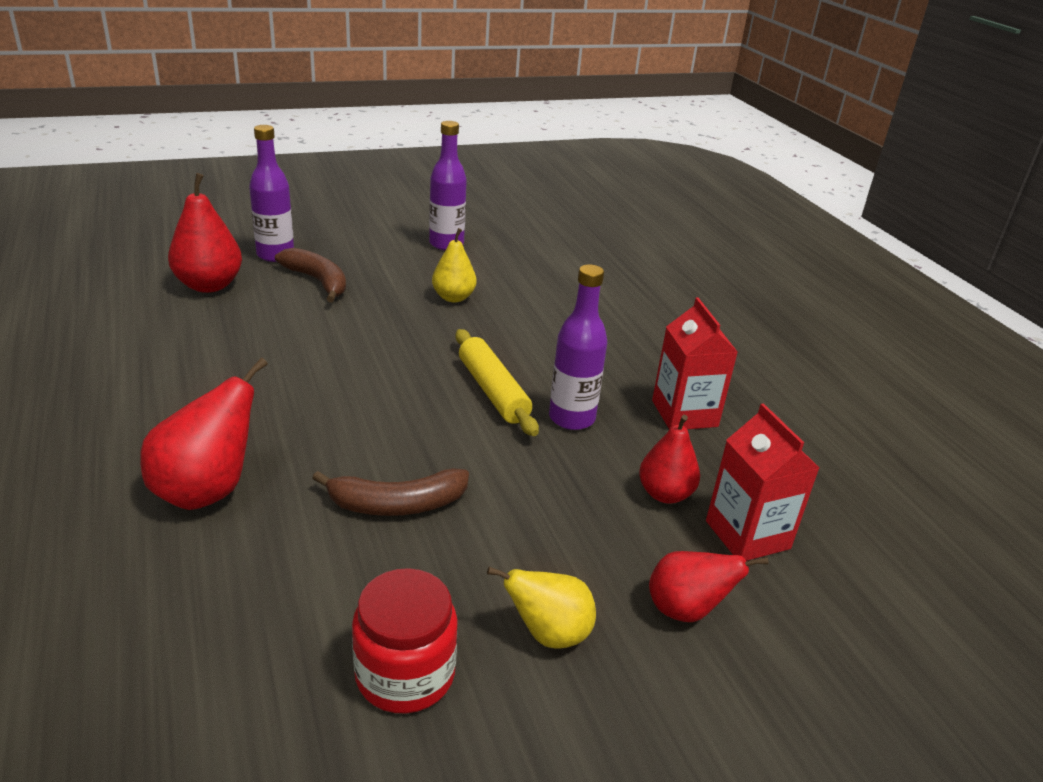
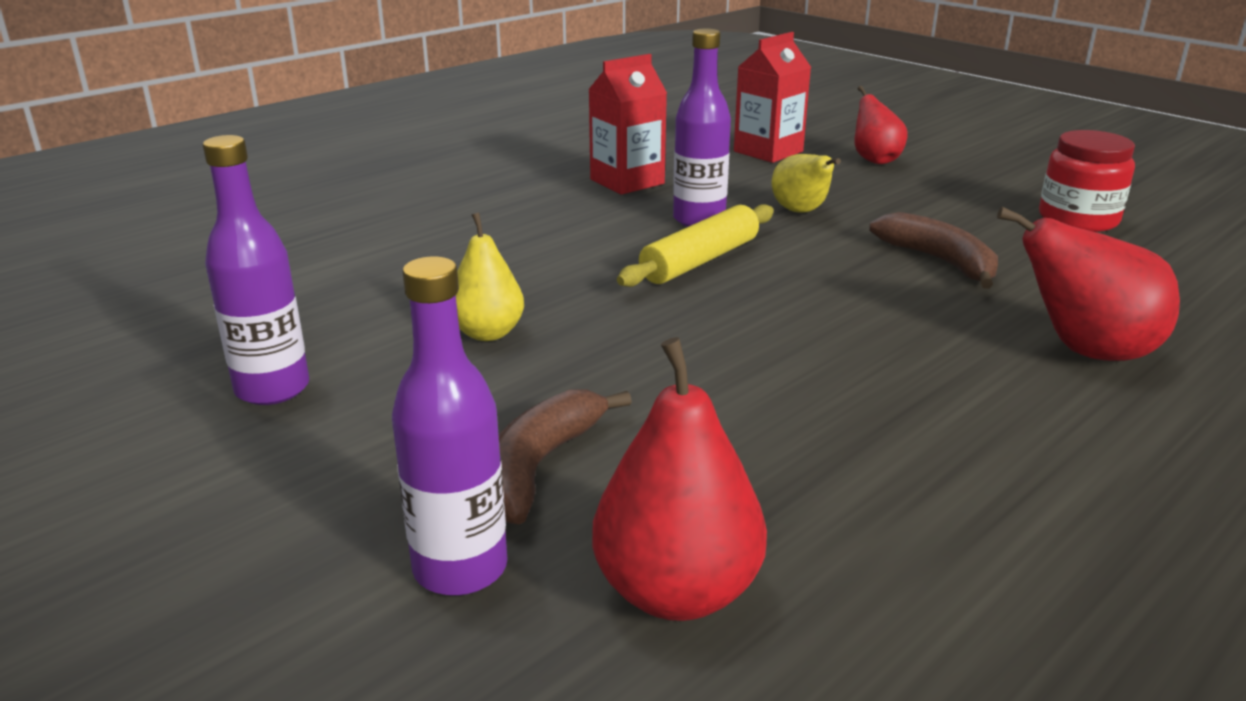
camera: 110 degrees left, 5 degrees down
(548, 634) = (966, 189): yellow pear -> yellow pear (801, 212)
(665, 494) = (760, 176): red pear -> none

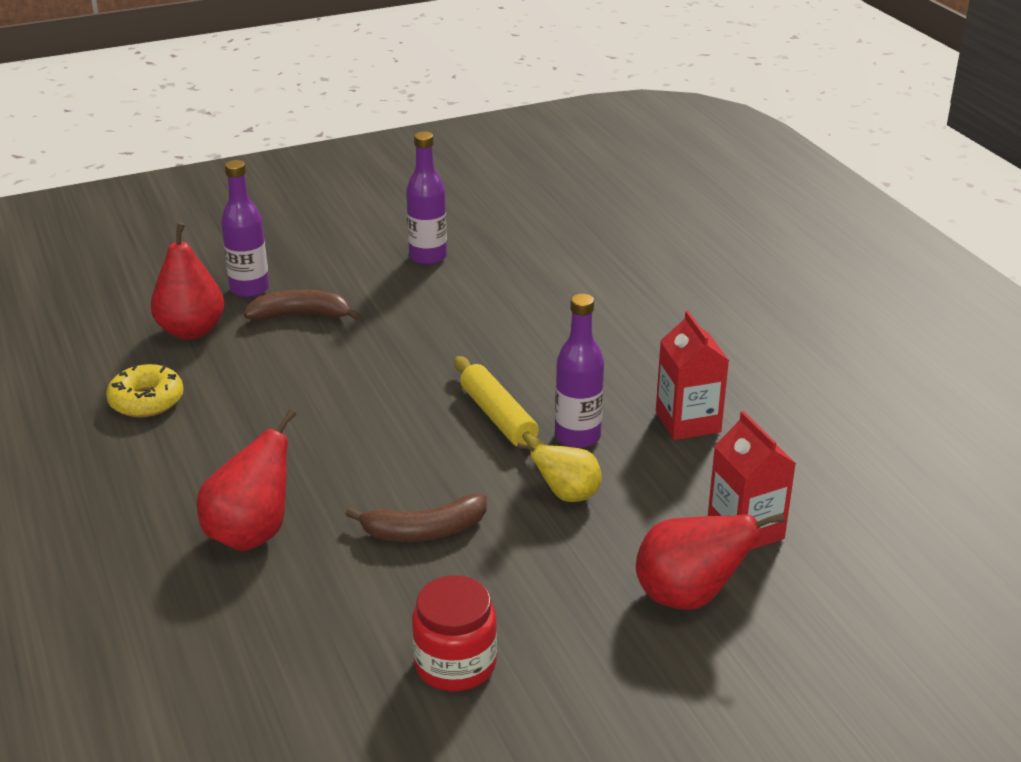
camera: 110 degrees right, 5 degrees up
(488, 333) = (445, 320): yellow pear -> none
(539, 467) = (301, 315): brown banana -> brown banana turned 45 degrees counterclockwise
(874, 160) = (689, 597): red pear -> red pear, size x1.52
(946, 554) = (146, 401): none -> yellow donut

